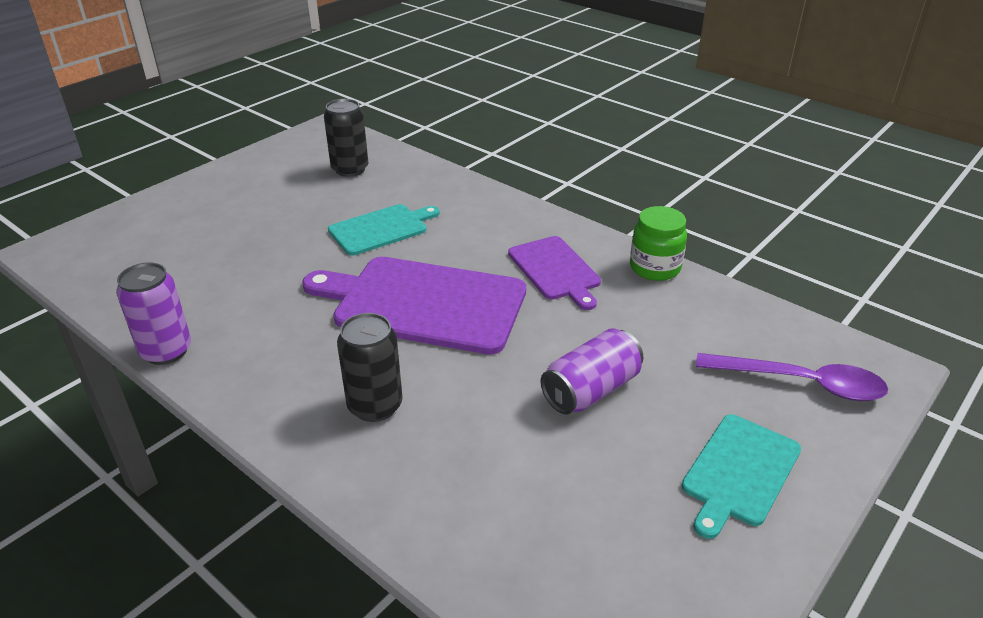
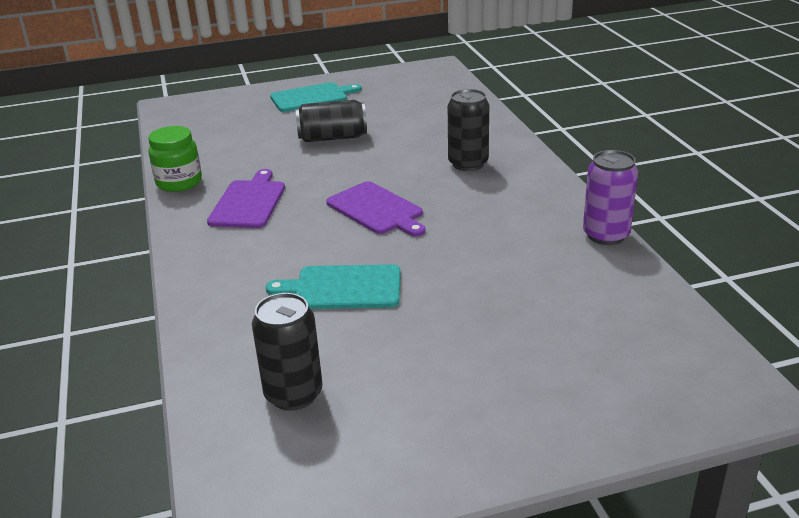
camera: 145 degrees left, 5 degrees down
(424, 303) = (376, 210): purple cutting board -> purple cutting board, size x0.57
(591, 390) = (332, 138): purple can -> black can
(801, 383) = (220, 112): purple spoon -> none

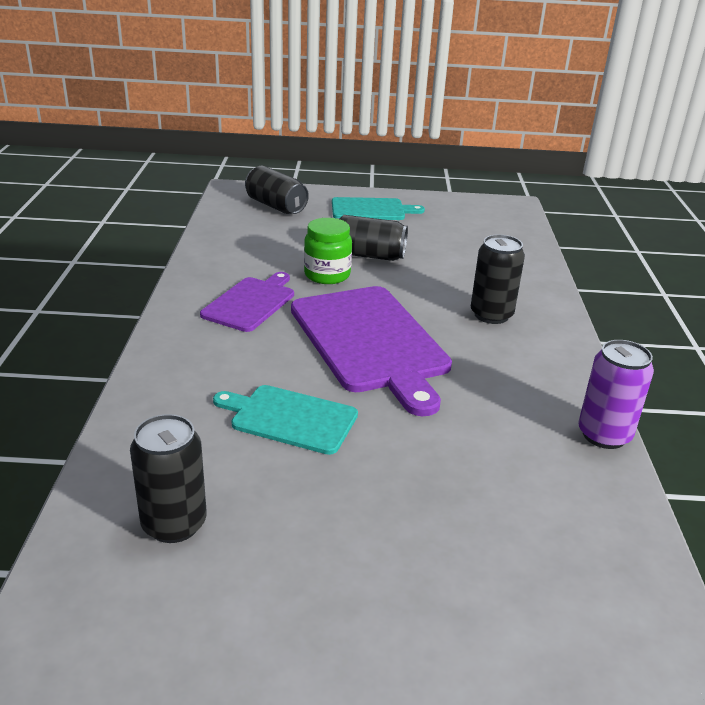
camera: 15 degrees right, 0 degrees up
(179, 182) = (199, 267): green jar -> green jar (327, 275)
(219, 112) = (276, 206): none -> black can
(376, 210) = (370, 342): purple cutting board -> purple cutting board, size x1.76

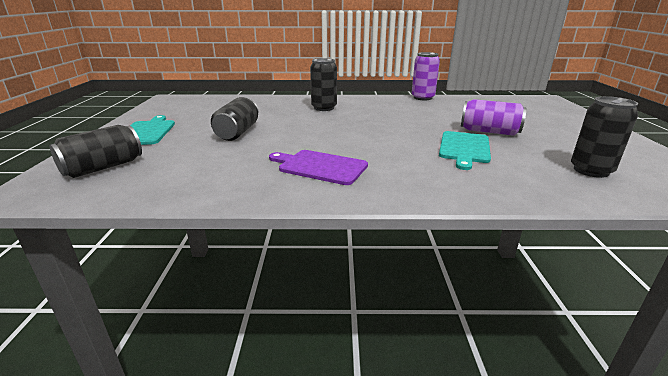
camera: 90 degrees left, 5 degrees down
(327, 275) = (270, 144): green jar -> none
(368, 468) = (489, 131): none -> purple can
(370, 342) = (365, 131): purple cutting board -> none

